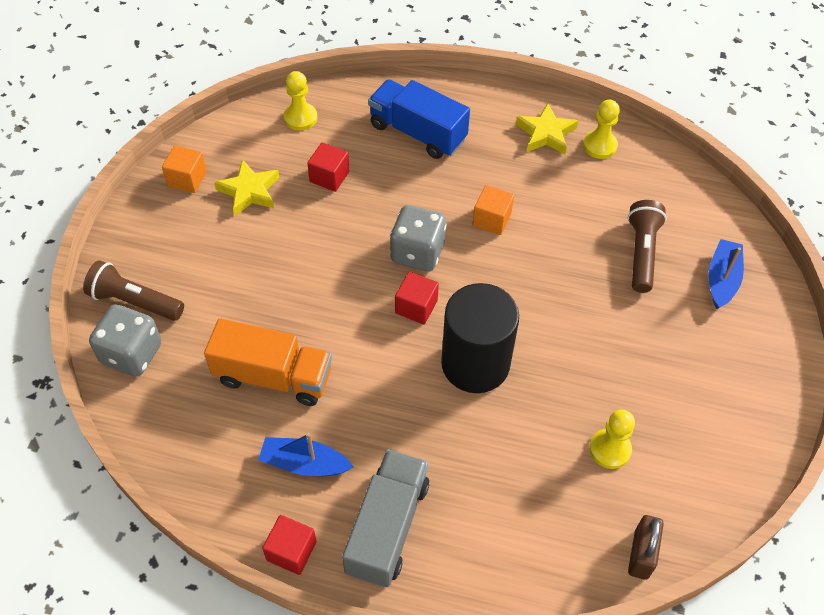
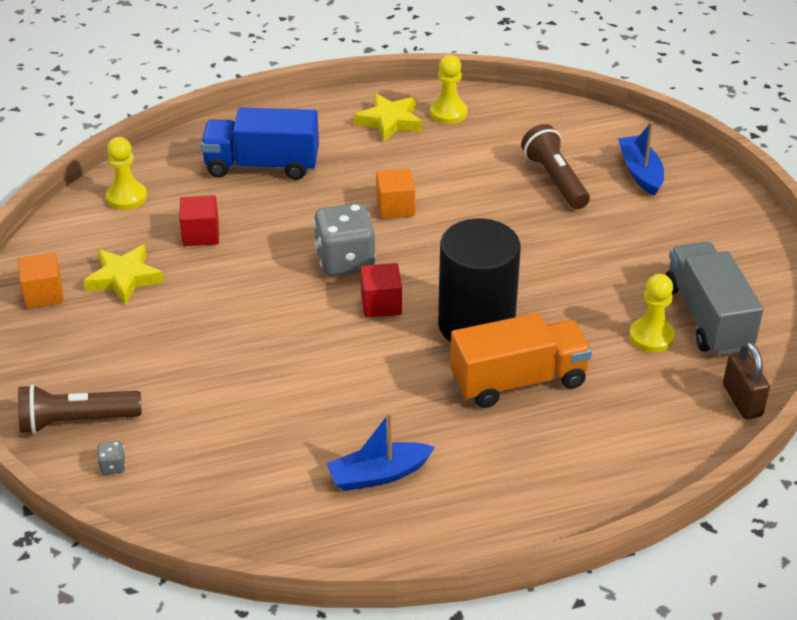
camera: 30 degrees left, 15 degrees down
(132, 353) = (113, 466): grey dice -> grey dice, size x0.40
(273, 376) = (285, 419): orange truck -> orange truck (518, 381)
(291, 551) = (426, 549): red cube -> none
(387, 527) = (503, 487): grey truck -> grey truck (707, 317)

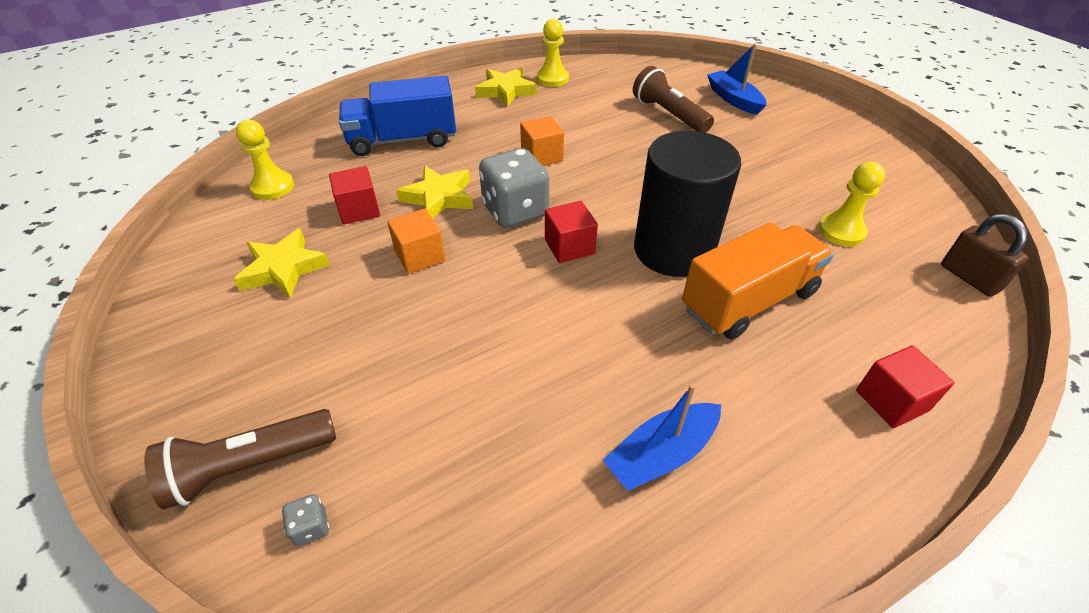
camera: 15 degrees left, 5 degrees up
(44, 294) = (189, 303): orange cube -> orange cube (420, 256)
(278, 234) = (439, 197): none -> yellow star
(587, 478) = (891, 401): none -> red cube
(707, 317) = (875, 205): grey truck -> none

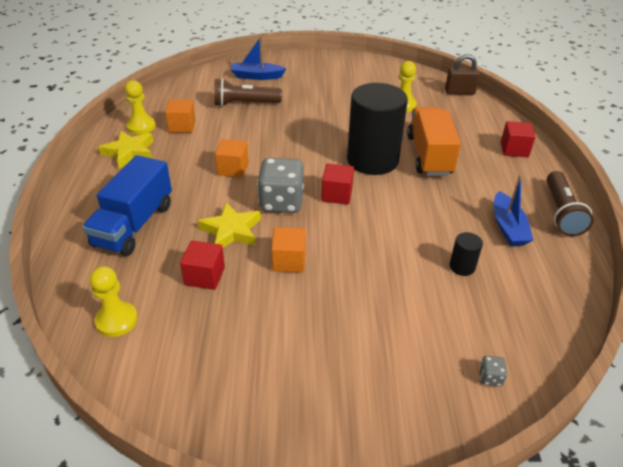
camera: 60 degrees left, 5 degrees down
(249, 466) = (429, 399): brown flashlight -> brown flashlight (561, 212)
(283, 269) = (240, 338): yellow star -> none
(521, 422) = (462, 267): none -> black cylinder
(579, 98) = (182, 126): none -> orange cube

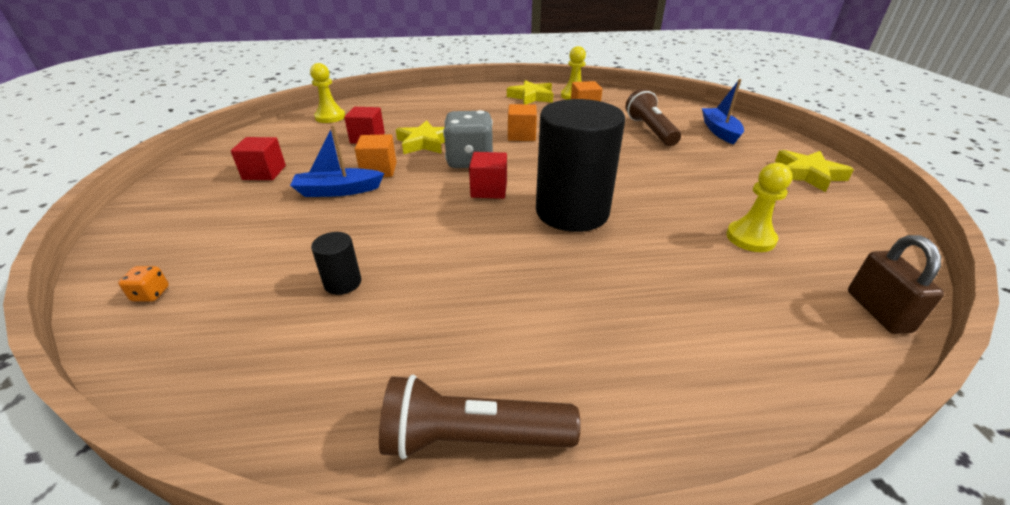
camera: 85 degrees right, 5 degrees down
(134, 225) = (434, 109): blue truck -> none
(331, 66) = (807, 174): none -> yellow star
(429, 155) = (608, 262): orange truck -> none
(490, 377) = (151, 294): grey dice -> orange dice
(508, 227) = (426, 342): blue boat -> blue boat (338, 191)
(514, 149) = (691, 383): red cube -> red cube (264, 173)

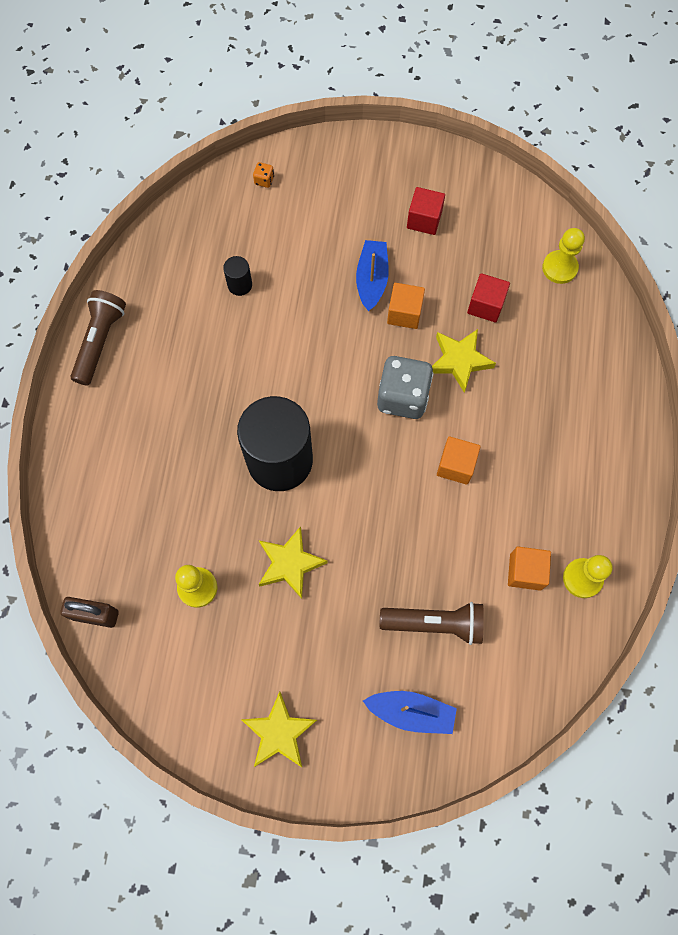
camera: 105 degrees right, 35 degrees up
(489, 190) = (338, 402): red cube -> none
(531, 97) = (589, 517): yellow star -> yellow star (290, 563)

